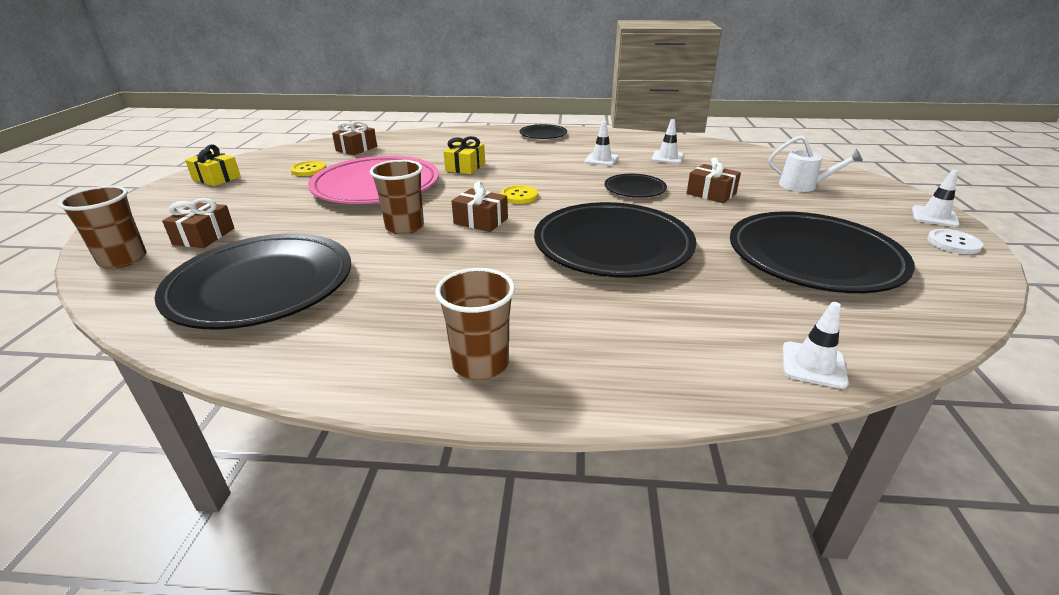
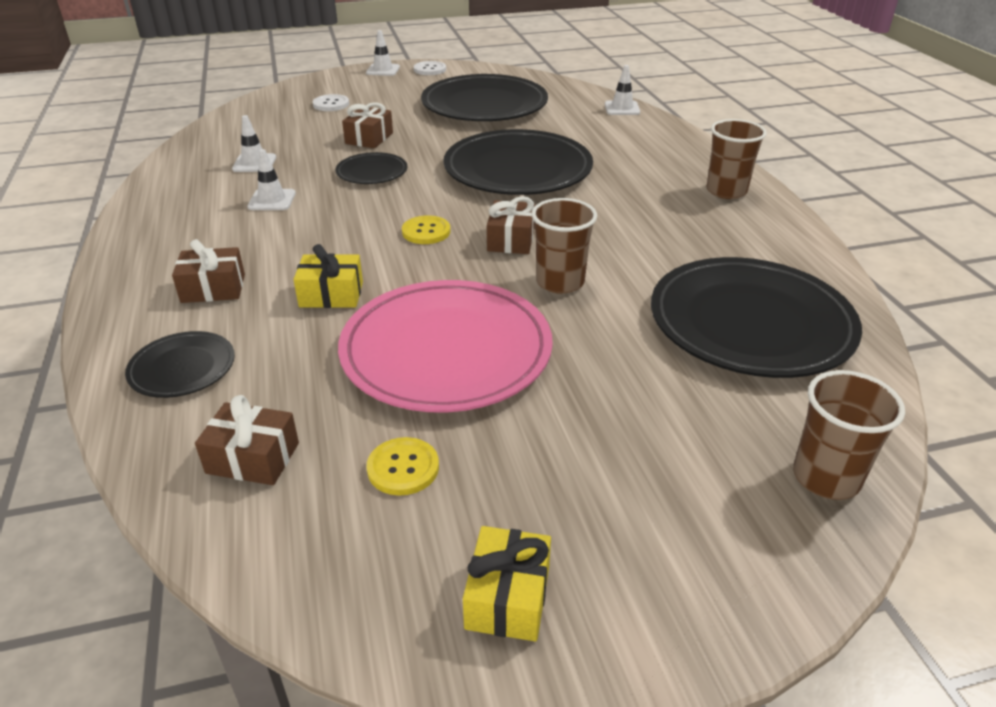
camera: 110 degrees left, 5 degrees up
(204, 236) = (711, 438): brown gift -> brown gift (213, 288)
(543, 134) = (144, 260): black plate -> black plate (182, 368)
(804, 186) = (331, 104): white watering can -> white button

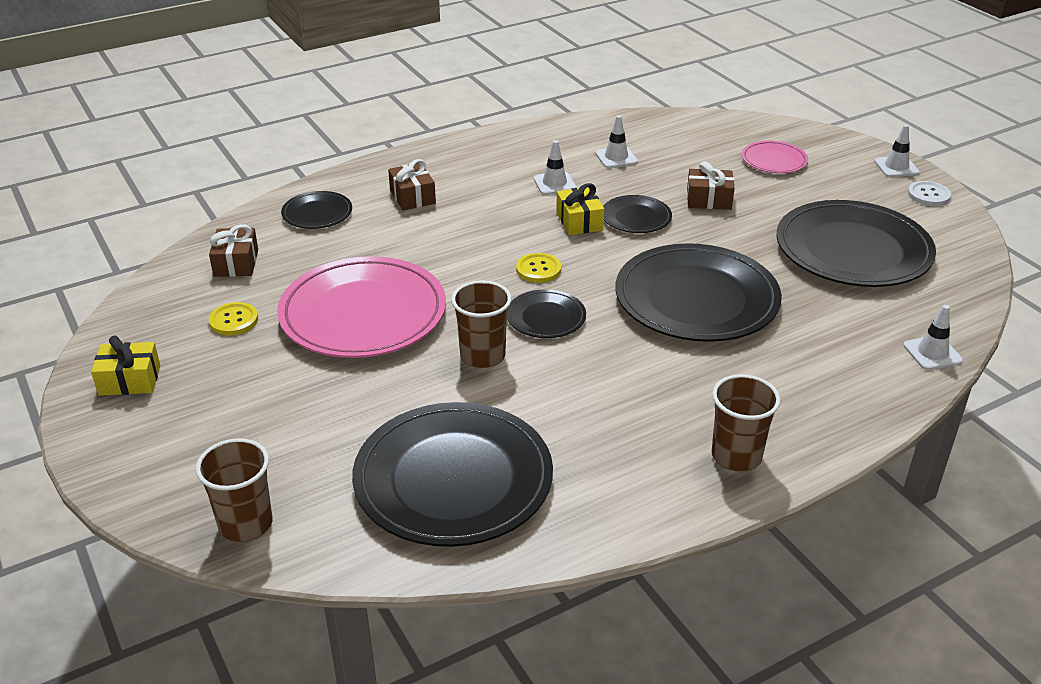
camera: 75 degrees right, 0 degrees up
(331, 104) = (774, 160): white button -> pink plate
(331, 294) = (422, 246): yellow gift -> yellow gift (579, 221)
(511, 240) = (546, 317): brown gift -> black plate

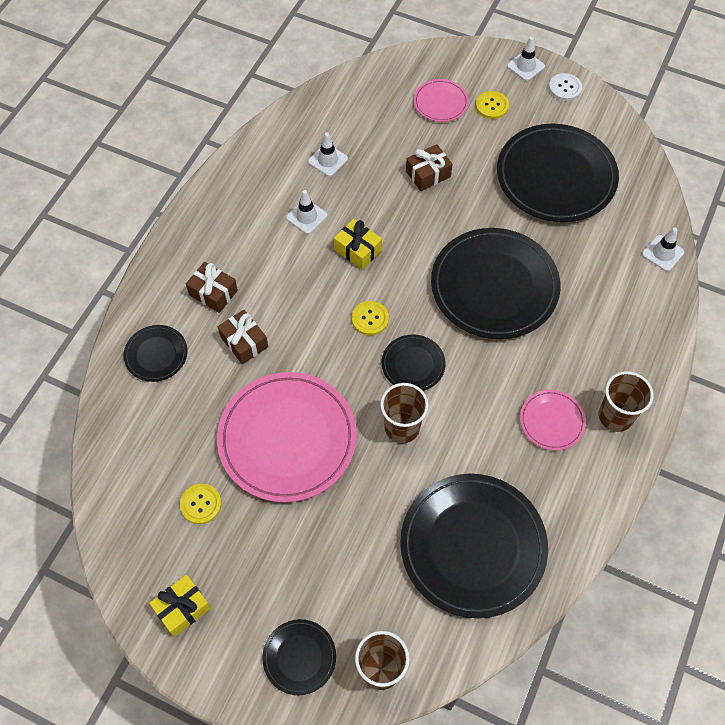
camera: 35 degrees left, 25 degrees up
(236, 263) = (145, 446): brown gift -> brown gift (244, 342)
(636, 218) = (393, 223): black plate -> black plate (299, 657)
(653, 425) = (552, 421): none -> pink plate
(829, 180) = (492, 106): none -> yellow button

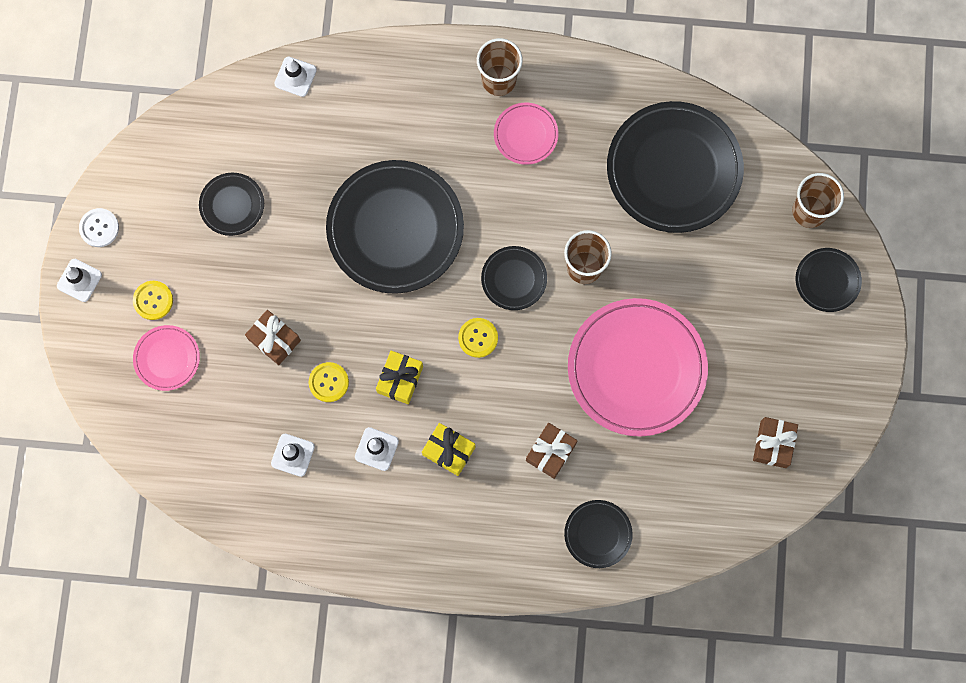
camera: 110 degrees left, 15 degrees up
(182, 608) = (828, 396): yellow gift -> yellow gift (448, 451)
(201, 504) = (731, 421): yellow button -> yellow button (328, 382)
(213, 293) = (506, 508): brown gift -> brown gift (773, 444)
(556, 177) = (232, 205): black plate -> black plate, size x0.48

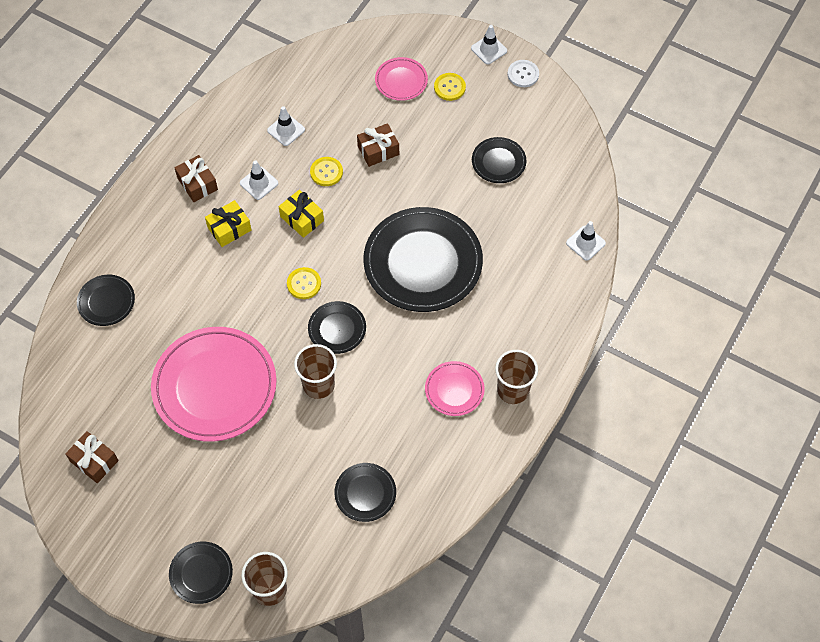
camera: 115 degrees right, 15 degrees down
(550, 452) = (187, 296): brown gift -> brown gift (197, 184)
(674, 169) = (365, 493): black plate -> black plate, size x0.48

